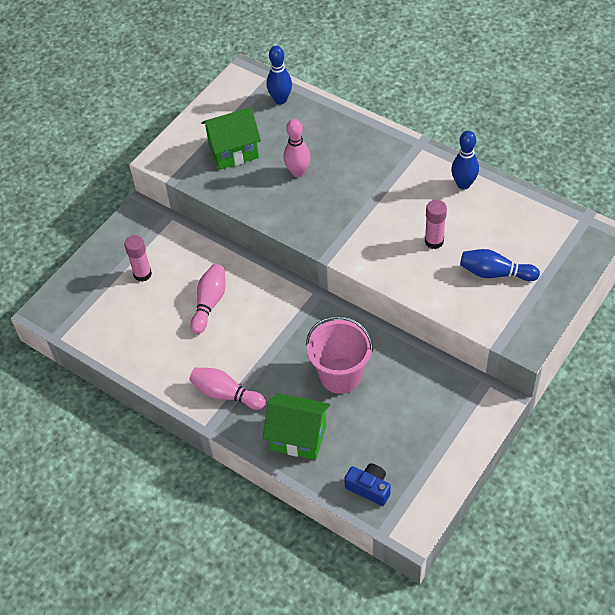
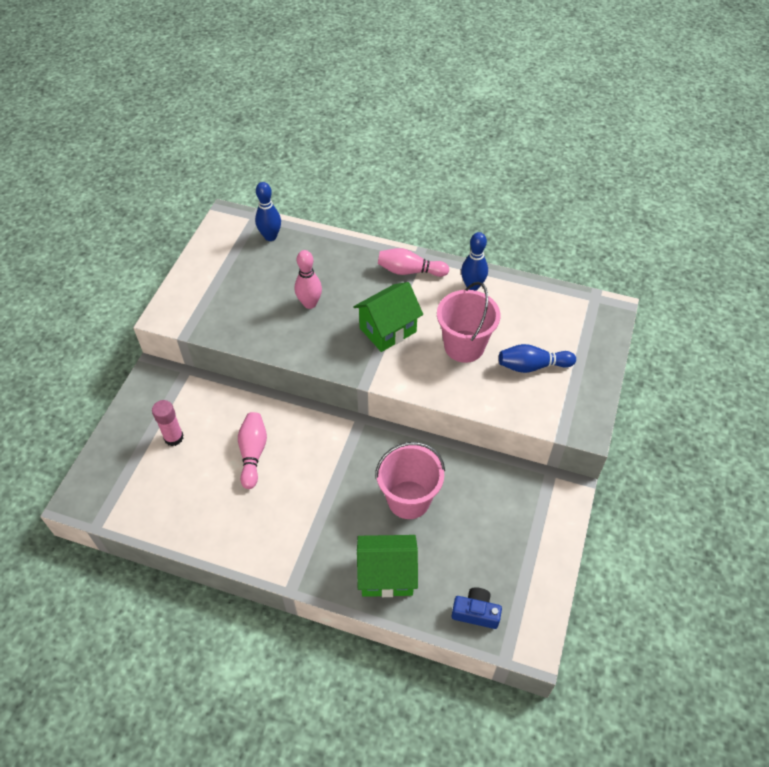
camera: 20 degrees left, 0 degrees up
(226, 394) = (298, 547): pink bowling pin -> pink bowling pin (410, 271)
(233, 151) = (239, 295): green house -> green house (388, 330)
(434, 241) = (464, 346): pink glue stick -> pink bucket

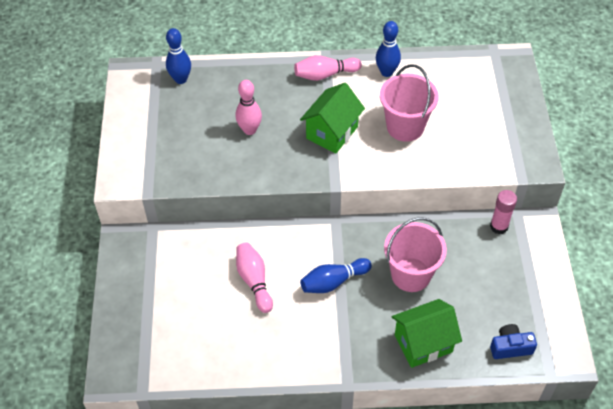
camera: 20 degrees left, 0 degrees up
(174, 437) = (173, 291): pink glue stick -> pink glue stick (499, 226)
(532, 366) = (470, 126): blue bowling pin -> blue bowling pin (333, 282)

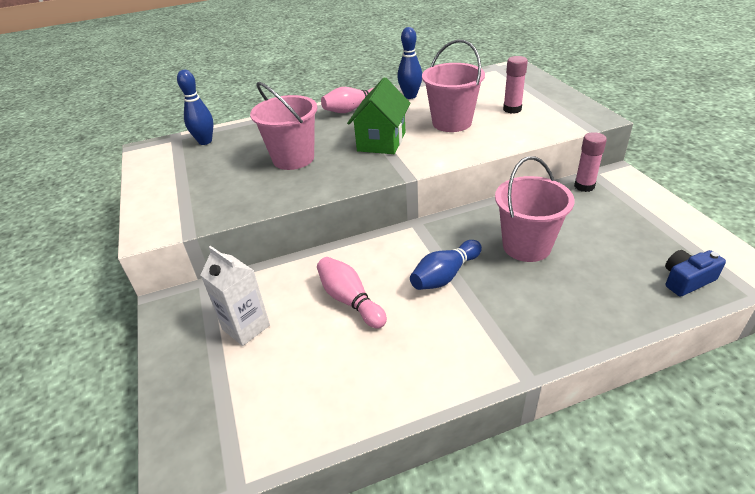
camera: 15 degrees left, 15 degrees down
(173, 279) = (246, 327): none -> white carton
(249, 130) = (293, 158): pink bowling pin -> pink bucket
(423, 343) = (588, 305): green house -> none
(469, 126) = (512, 109): none -> pink glue stick

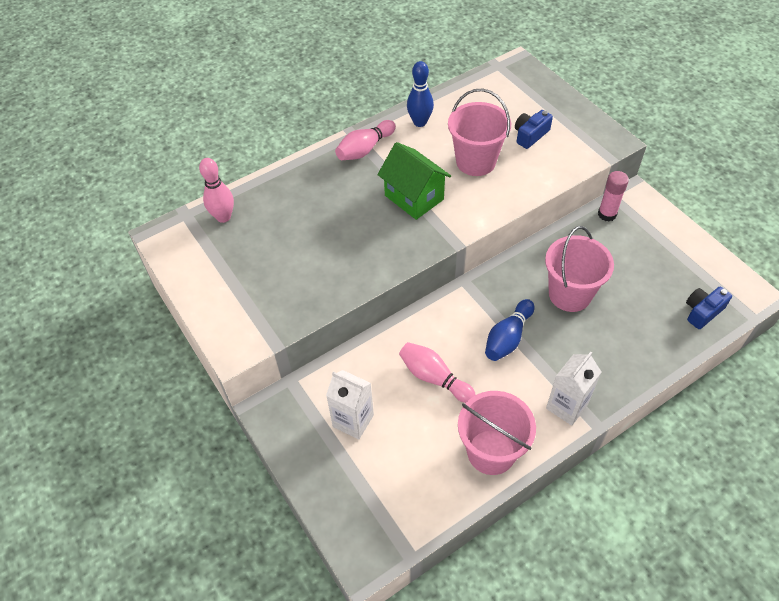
camera: 15 degrees left, 15 degrees up
(205, 141) = (223, 217): blue bowling pin -> pink bowling pin
(293, 158) = (333, 232): pink bucket -> pink bucket (491, 452)
(381, 141) = (414, 197): green house -> green house turned 45 degrees counterclockwise
(494, 351) = (566, 406): none -> white carton
(512, 109) = (530, 135): pink glue stick -> blue camera

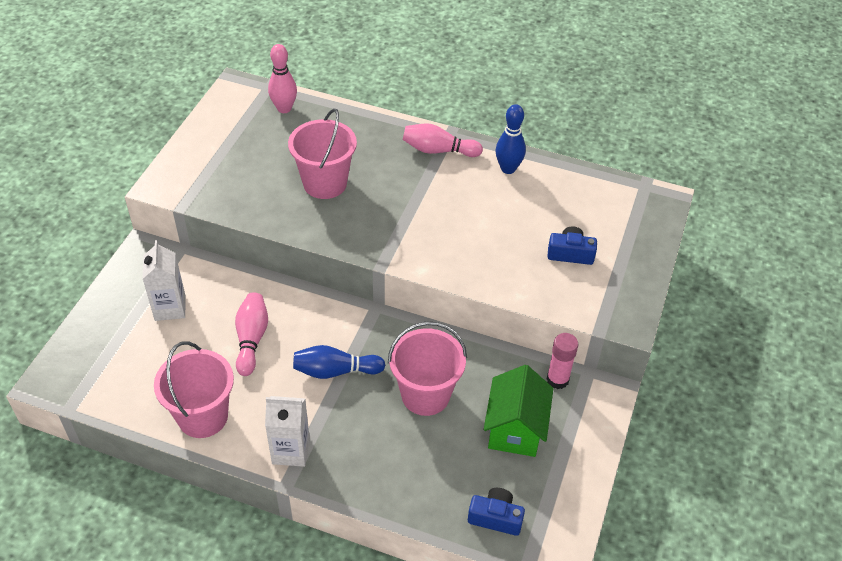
camera: 50 degrees right, 5 degrees down
(414, 197) = (410, 210): green house -> green house (515, 429)
(476, 161) = (495, 231): pink bucket -> pink bucket (325, 183)

